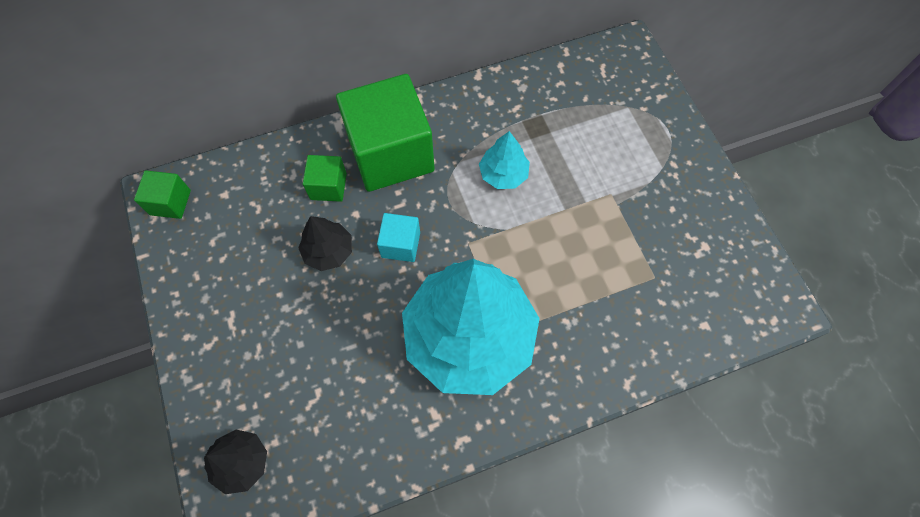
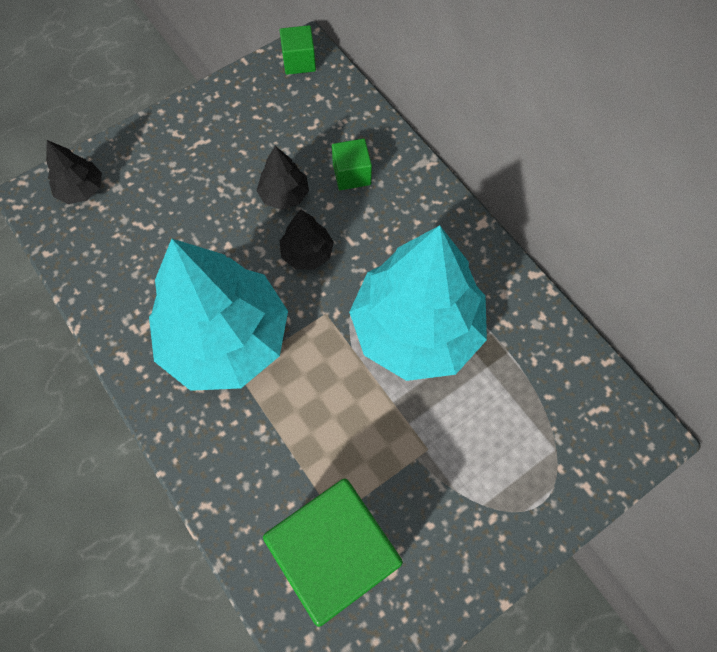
camera: 75 degrees right, 0 degrees up
(391, 153) = (405, 217): green cube -> green cube (335, 554)
(400, 244) = (307, 253): turquoise cube -> black tree
(503, 174) = (416, 329): turquoise tree -> turquoise tree, size x2.34

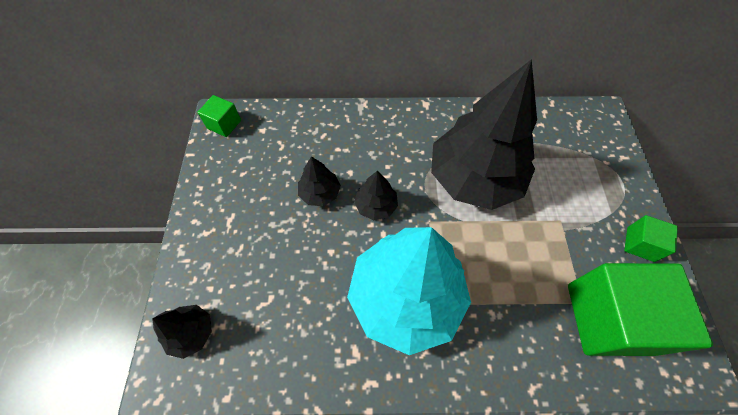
camera: 55 degrees left, 5 degrees down
(351, 174) = (337, 146): green cube -> green cube (640, 244)
(416, 329) = (474, 178): turquoise tree -> black tree

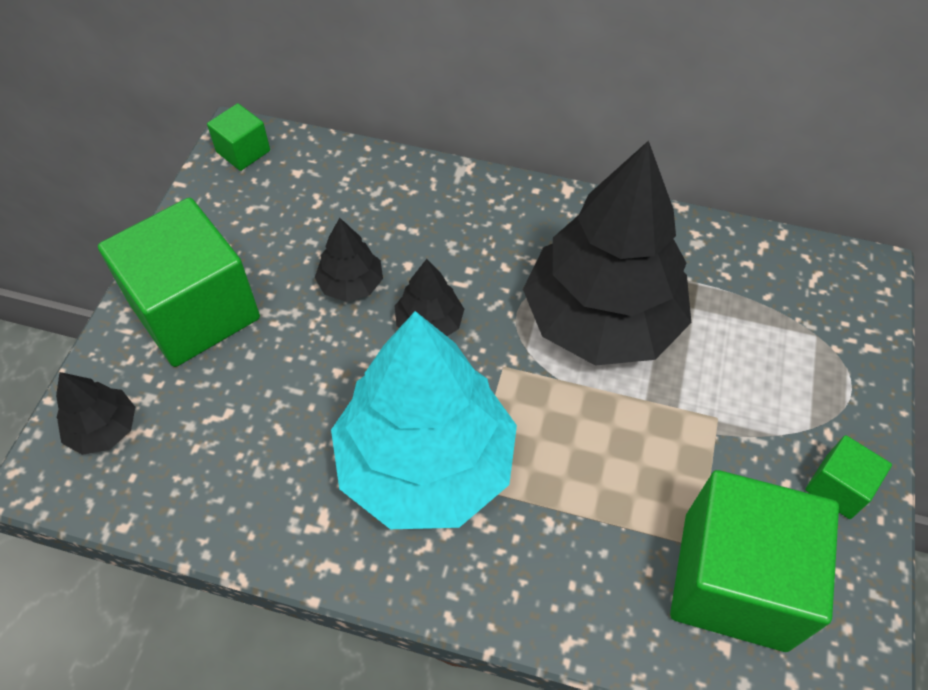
camera: 15 degrees right, 5 degrees down
(227, 235) = (195, 311): none -> green cube

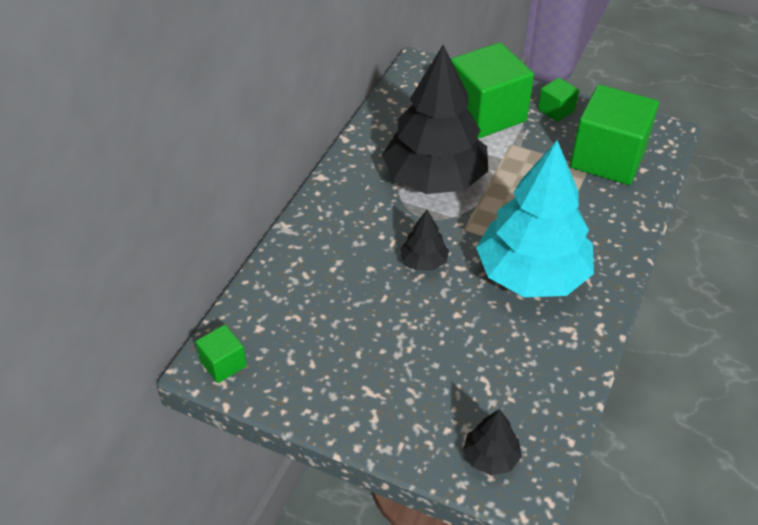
camera: 80 degrees left, 10 degrees down
(195, 311) = (389, 398): green cube -> green cube (486, 114)
(351, 284) = (382, 301): black tree -> none

